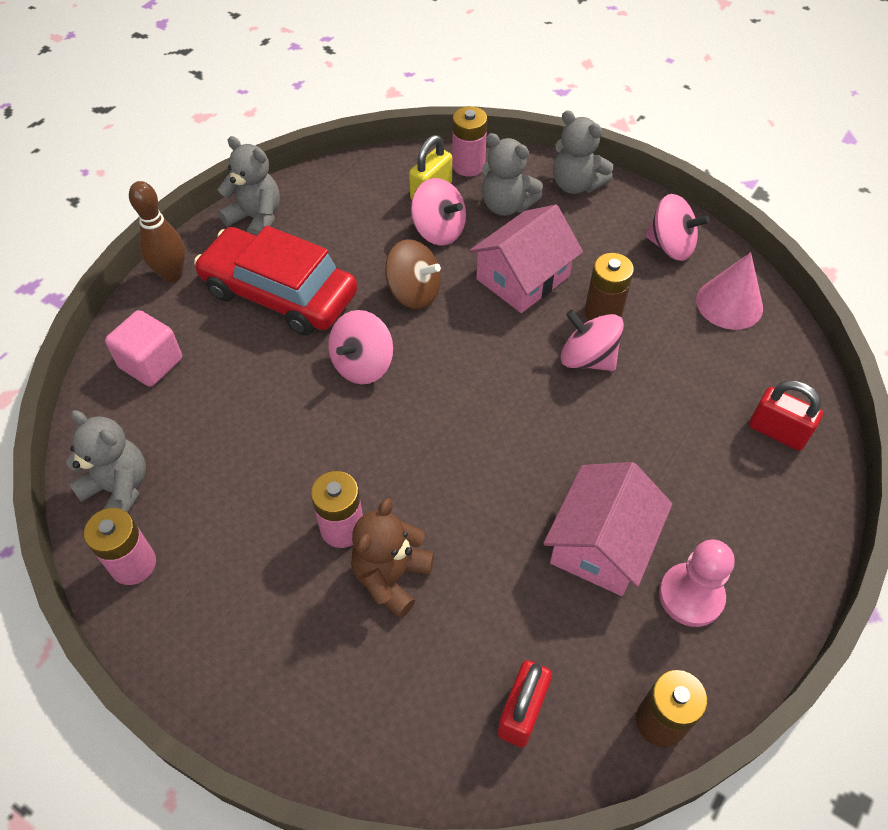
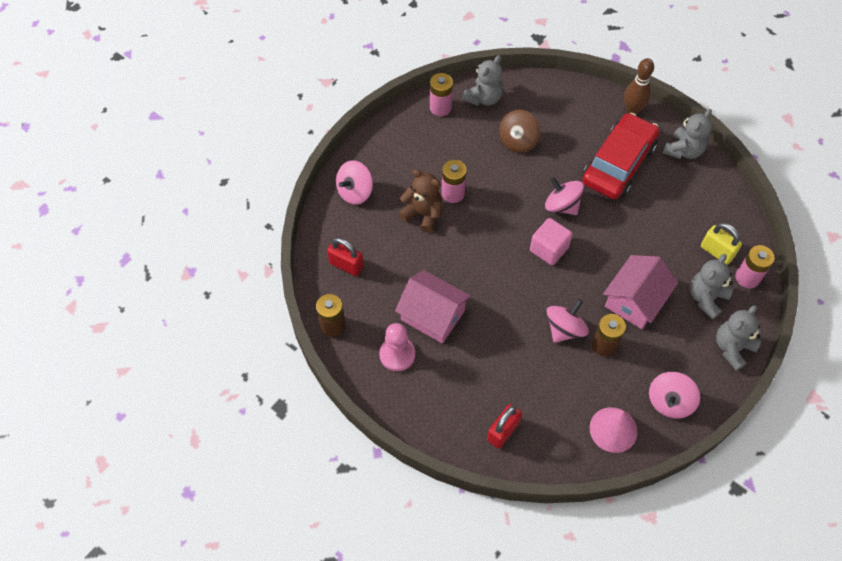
camera: 95 degrees right, 5 degrees up
(151, 363) = (564, 105): pink cube -> pink cube (549, 249)
(414, 292) = (620, 235): brown spinning top -> brown spinning top (518, 141)
(439, 231) = (677, 254): pink spinning top -> pink spinning top (355, 192)
(523, 277) = (635, 300): pink house -> pink house turned 75 degrees clockwise

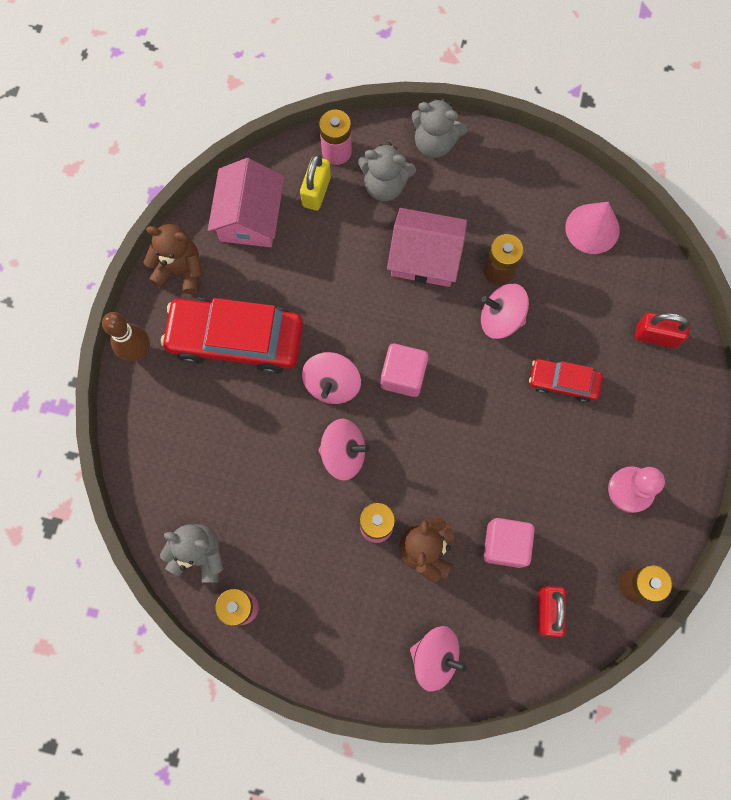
camera: 115 degrees left, 15 degrees up
(402, 260) = (505, 544): none -> pink cube
(433, 315) = (560, 472): pink house -> pink house (250, 217)
(497, 348) = (563, 382): none -> red car
(518, 141) = (254, 477): brown spinning top -> none
(669, 402) = (531, 185): pink spinning top -> pink spinning top (343, 453)
(683, 150) = (180, 270): grey teddy bear -> brown teddy bear

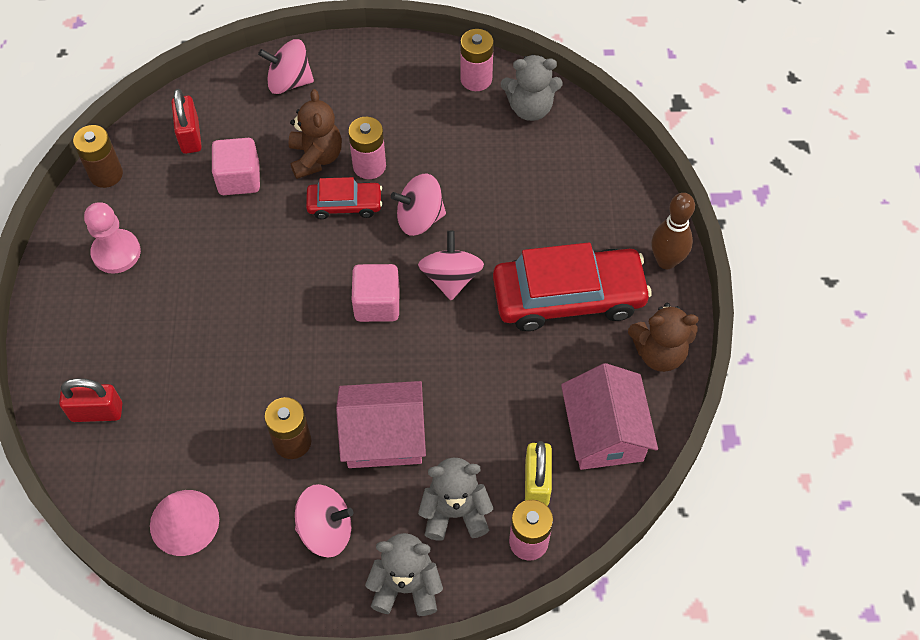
camera: 165 degrees right, 15 degrees down
(500, 318) = (280, 388): pink spinning top -> pink spinning top (326, 530)
(563, 382) = (199, 338): red car -> red car (345, 205)

